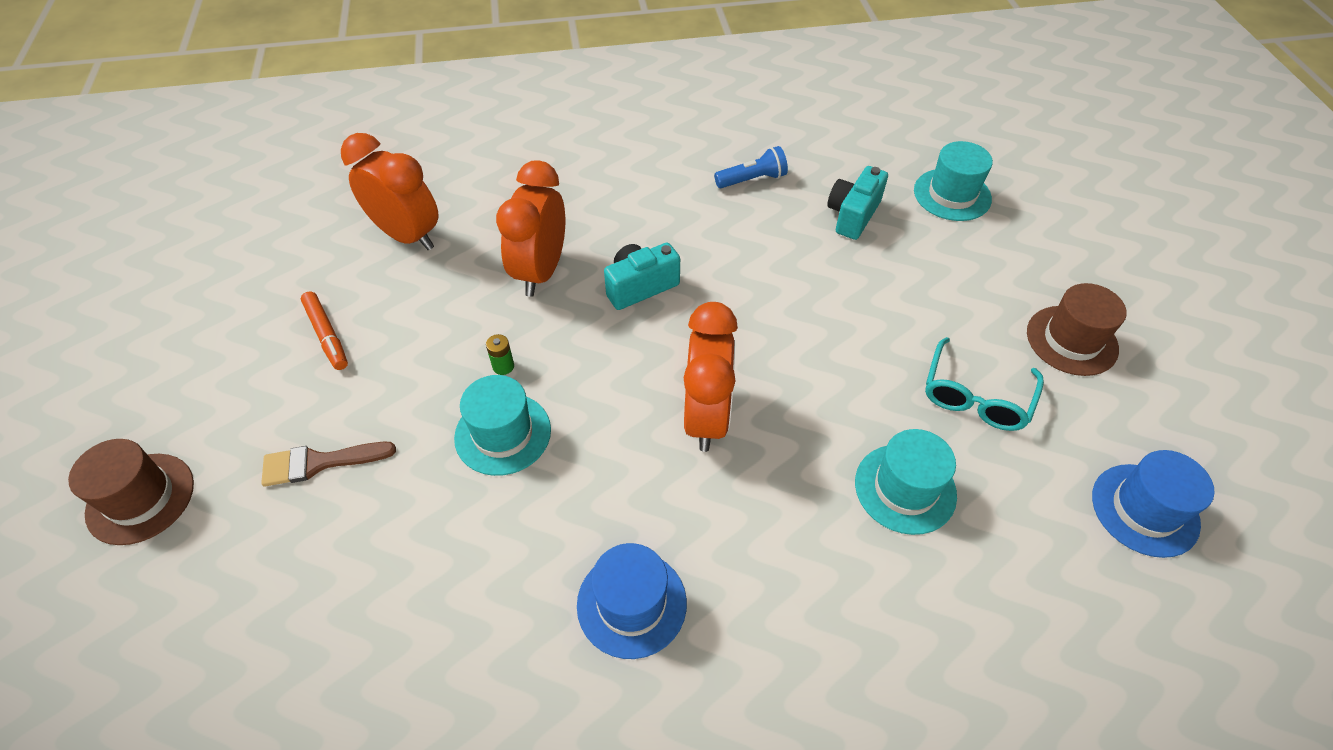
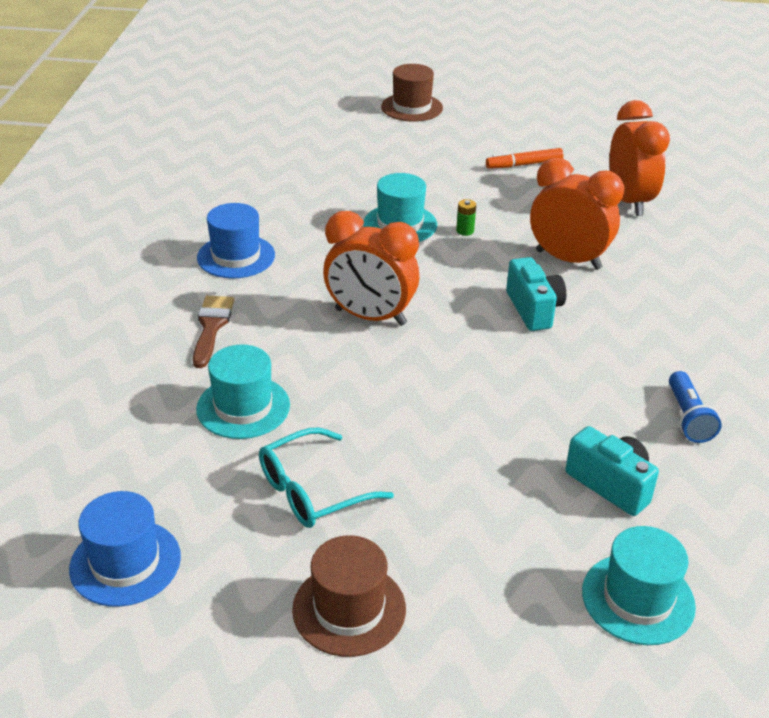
camera: 105 degrees right, 15 degrees down
(319, 463) = (409, 158): brown brush -> brown brush (211, 327)
(407, 236) = (629, 201): orange clock -> orange clock turned 60 degrees counterclockwise
(975, 396) = (312, 491): turquoise glasses -> turquoise glasses turned 75 degrees counterclockwise

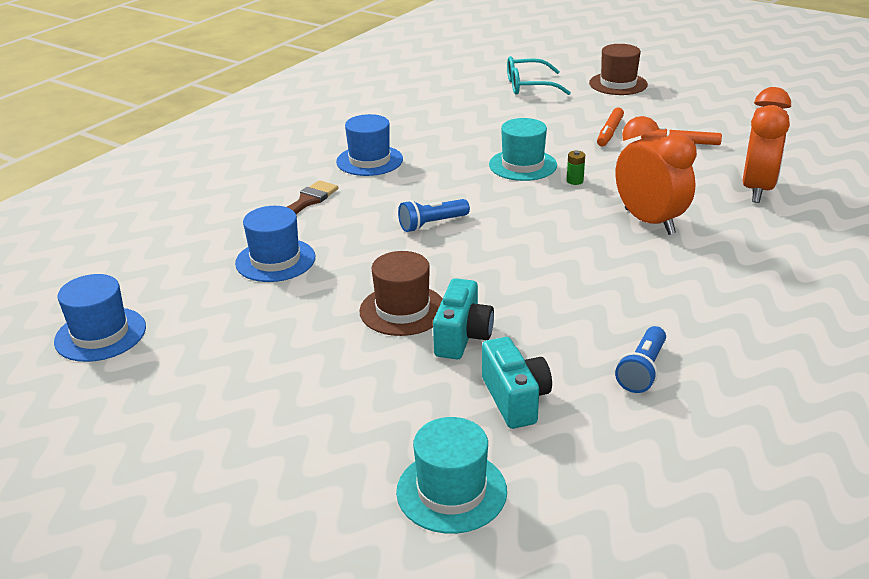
camera: 30 degrees right, 5 degrees down
(243, 407) = (275, 260): turquoise hat -> blue hat
(312, 491) = (269, 329): turquoise glasses -> turquoise glasses (529, 86)
(349, 609) = (216, 415): brown hat -> brown hat (402, 310)
(370, 317) = (432, 224): orange clock -> blue flashlight
(451, 167) = (610, 132): none -> orange marker
(534, 309) = (578, 251): turquoise camera -> turquoise camera (462, 337)

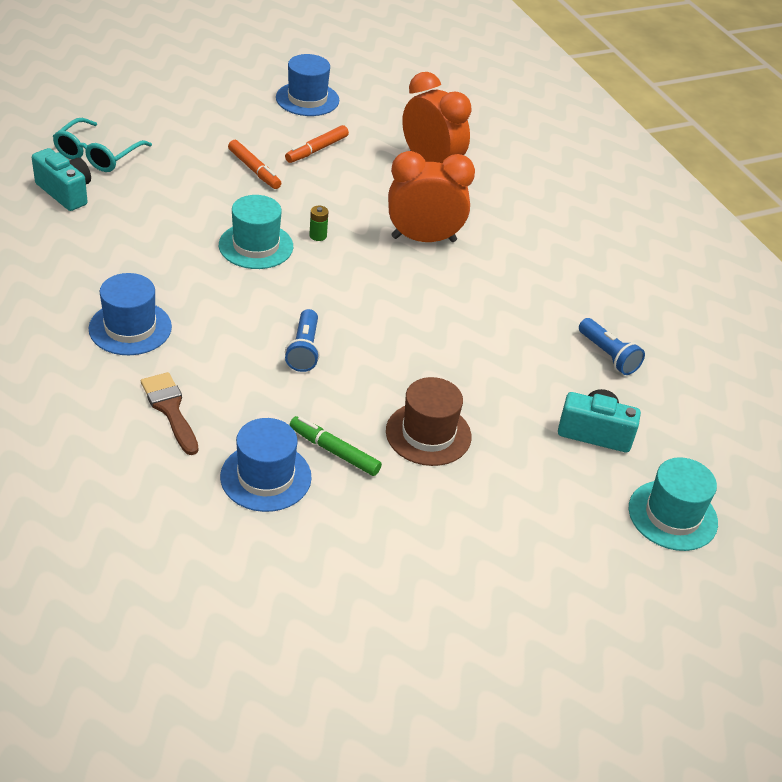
camera: 65 degrees left, 10 degrees up
(100, 334) = (286, 656): blue hat -> blue hat (307, 99)
(333, 276) = (334, 451): none -> green marker
(462, 337) = (496, 419): turquoise camera -> turquoise camera (65, 192)
(618, 84) = (165, 110): brown hat -> none

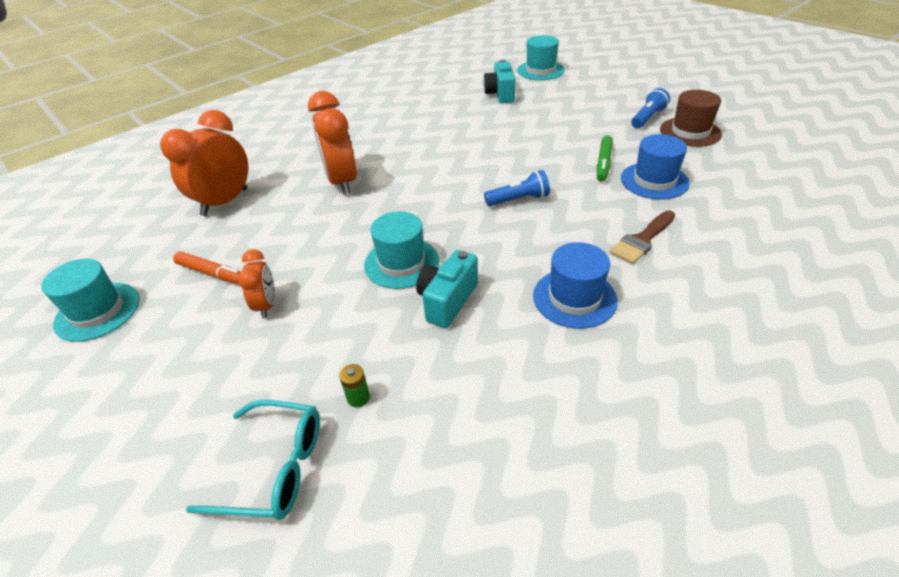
camera: 100 degrees left, 0 degrees up
(65, 192) = (380, 461): turquoise camera -> turquoise camera (447, 301)
(254, 170) = (266, 305): orange marker -> orange clock
(307, 99) = (98, 311): blue hat -> turquoise hat
(318, 236) = (365, 233): green battery -> green battery (358, 398)
(428, 434) = (553, 137): brown hat -> brown hat (690, 132)
(608, 355) = (429, 100): blue flashlight -> blue flashlight (647, 118)

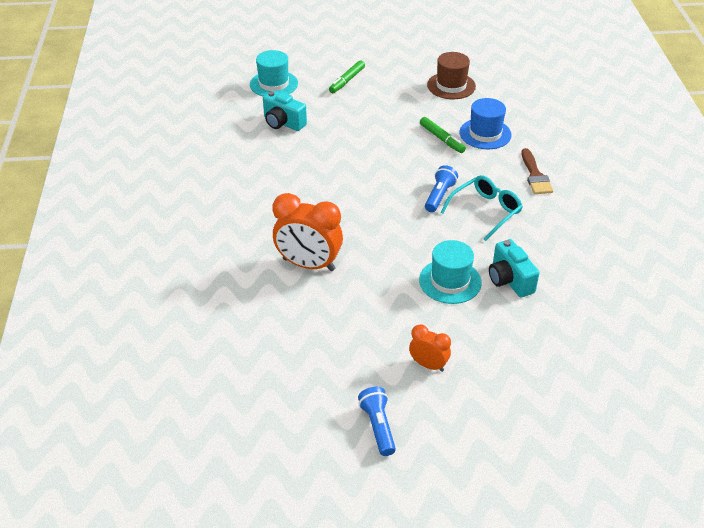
camera: 55 degrees left, 0 degrees up
(98, 311) = (336, 464): turquoise hat -> none
(213, 273) = (357, 381): orange marker -> none
(225, 202) = (254, 342): orange clock -> none
(274, 468) = (582, 412): turquoise glasses -> turquoise glasses (485, 211)
(358, 398) = (557, 355): green battery -> none
(574, 298) = (557, 230): blue hat -> none
(600, 90) = (347, 81): none -> green marker
(647, 118) = (412, 88): blue flashlight -> blue flashlight (378, 426)

